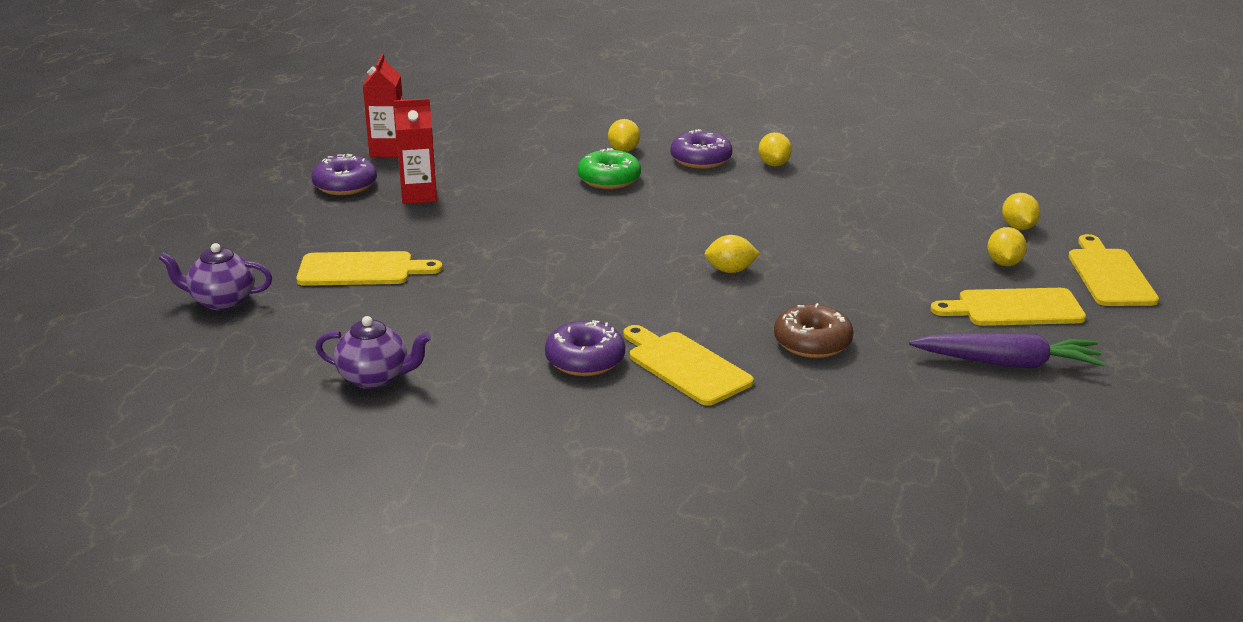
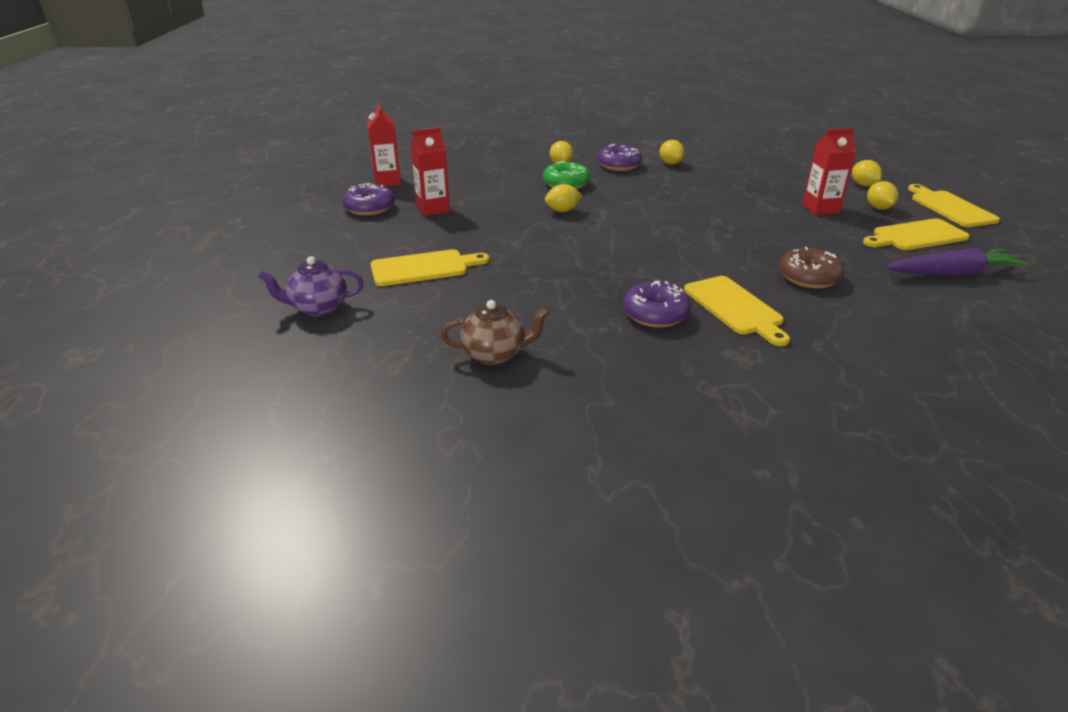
camera: 15 degrees left, 5 degrees up
(375, 378) = (495, 354): purple teapot -> brown teapot
(685, 366) = (735, 308): yellow cutting board -> yellow cutting board turned 150 degrees counterclockwise
(730, 270) = (704, 234): yellow lemon -> yellow lemon (562, 211)
(920, 255) = (820, 209): none -> red carton

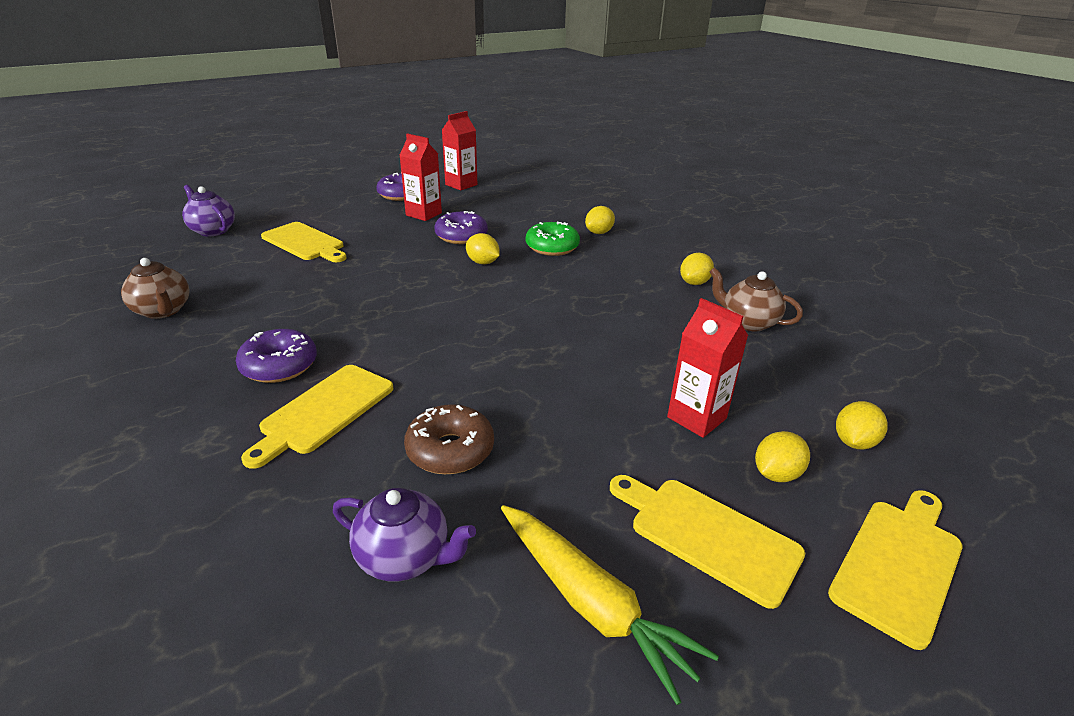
camera: 55 degrees right, 0 degrees up
(619, 165) = (642, 258): purple donut -> purple donut (461, 236)
(732, 167) = (748, 322): none -> brown teapot
(901, 310) = (405, 557): none -> purple teapot
(952, 273) = (591, 603): purple carrot -> yellow carrot

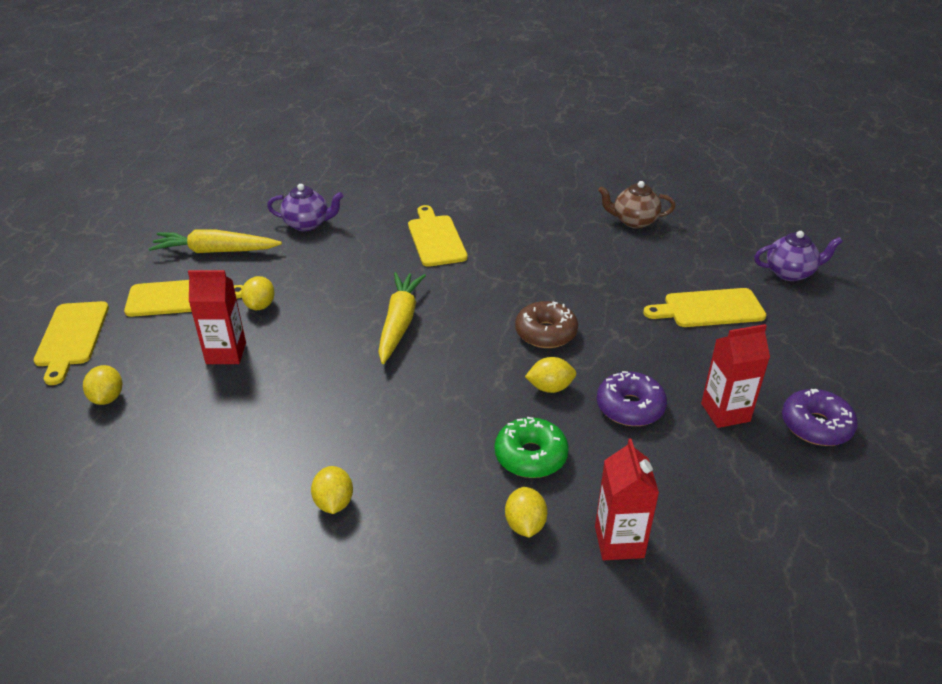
camera: 135 degrees right, 5 degrees up
(279, 366) = (503, 239): purple donut -> none
(405, 557) = (307, 224): purple teapot -> purple teapot turned 150 degrees counterclockwise
(450, 450) = (346, 260): brown donut -> brown donut (545, 333)
(461, 185) = (822, 503): red carton -> red carton (619, 542)
(506, 351) = (399, 323): none -> yellow carrot
(748, 322) = (241, 475): brown teapot -> none
(776, 474) = (155, 347): yellow lemon -> yellow lemon (260, 305)

